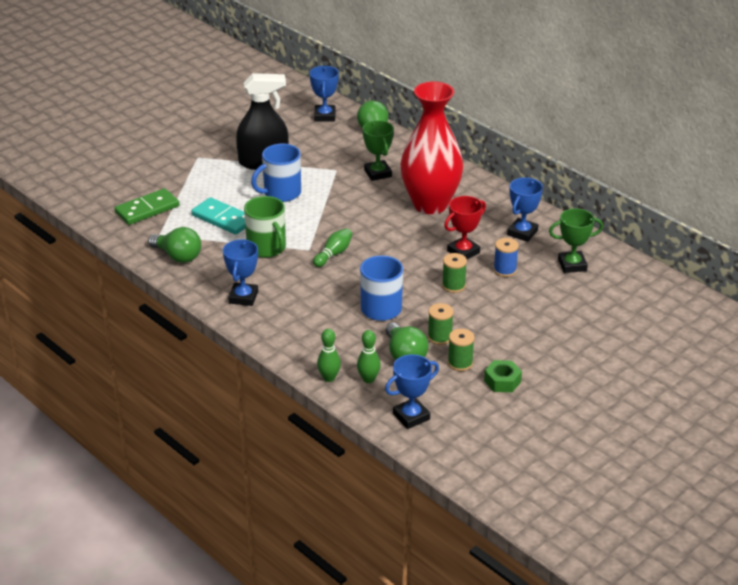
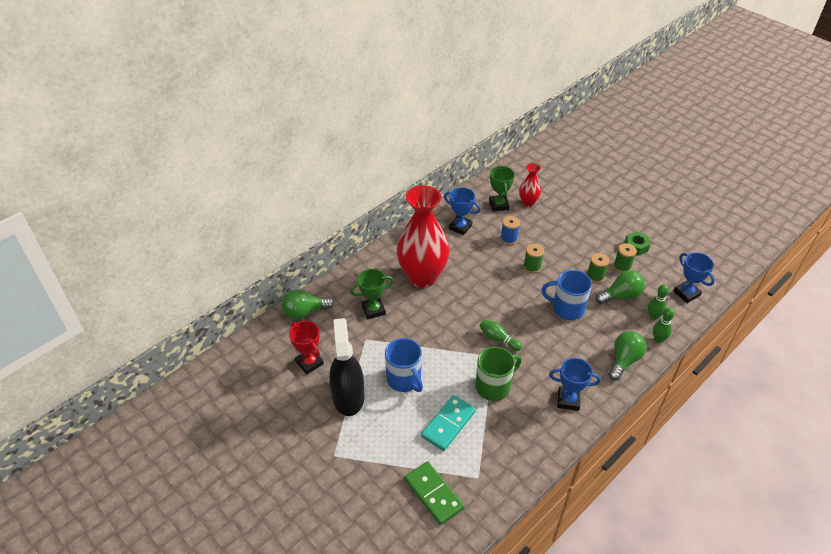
camera: 90 degrees left, 10 degrees up
(178, 256) = (513, 457): green light bulb -> green light bulb (624, 360)
(325, 116) = (267, 349): blue trophy -> none
(463, 252) = (488, 260): red trophy -> red trophy (309, 363)
(582, 290) = (528, 202): none -> red vase

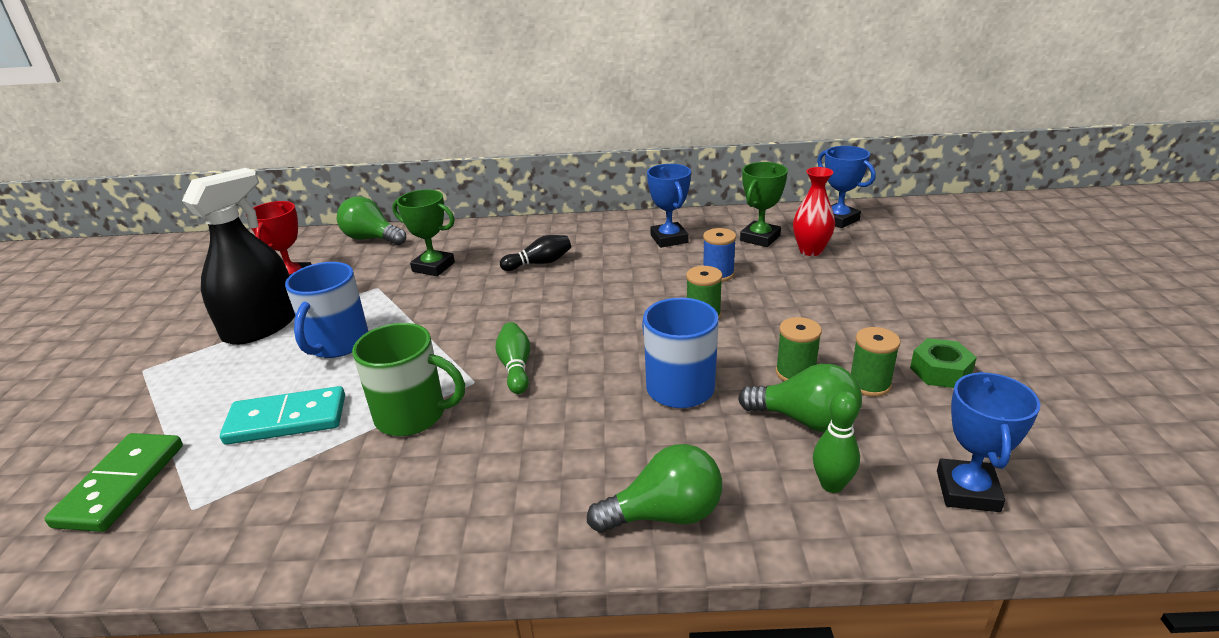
camera: 45 degrees right, 15 degrees down
(422, 277) = (539, 263): red vase -> black bowling pin
(568, 400) = (476, 505): blue trophy -> blue trophy (838, 220)
(658, 339) = (788, 526): green bowling pin -> none

